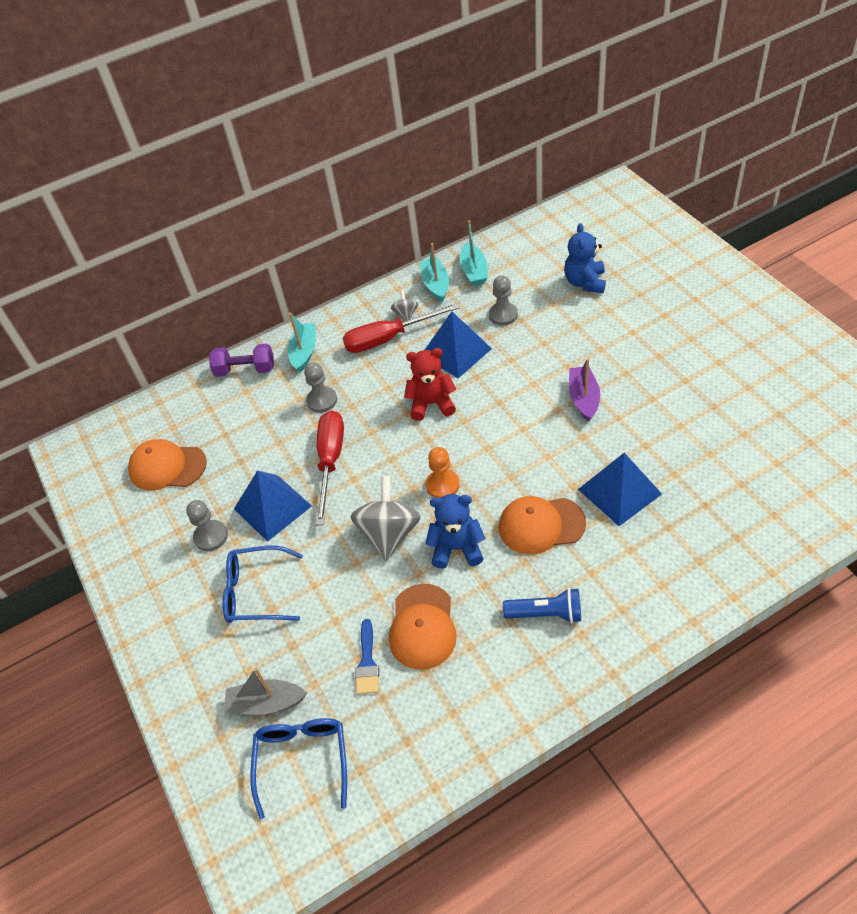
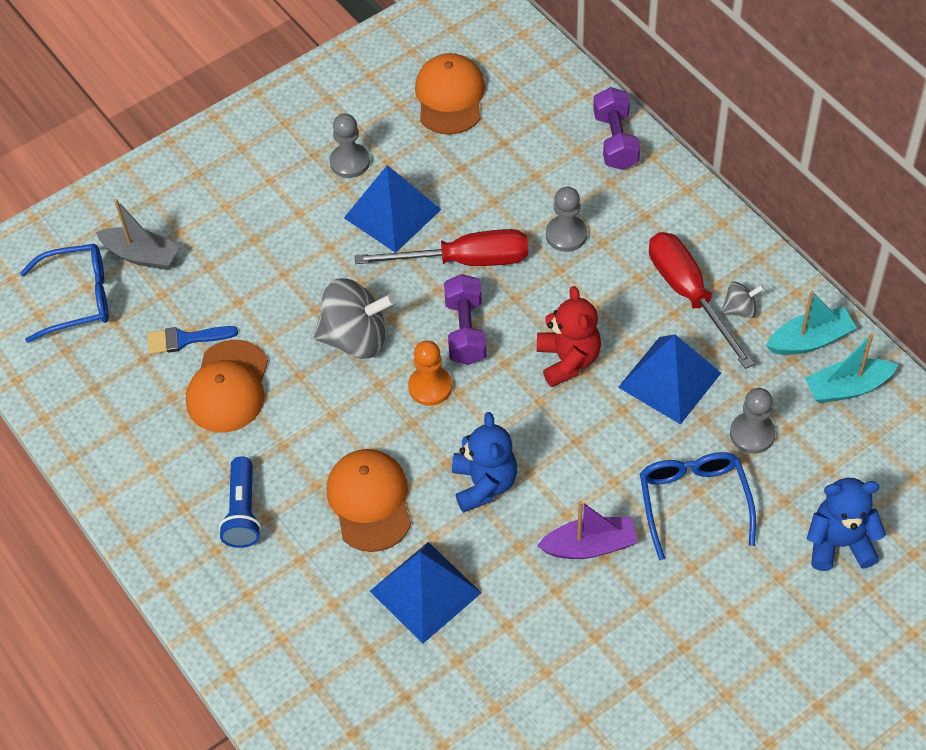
camera: 80 degrees right, 5 degrees up
(256, 592) = (275, 220): blue glasses -> blue glasses (693, 501)
(266, 703) = (141, 255): grey boat -> grey boat turned 120 degrees clockwise
(304, 352) = (654, 200): turquoise boat -> none
(395, 462) = (465, 331): none -> purple dumbbell
(422, 627) = (228, 387): orange cap -> orange cap turned 75 degrees counterclockwise
(456, 548) = (334, 411): blue teddy bear -> blue teddy bear (484, 484)

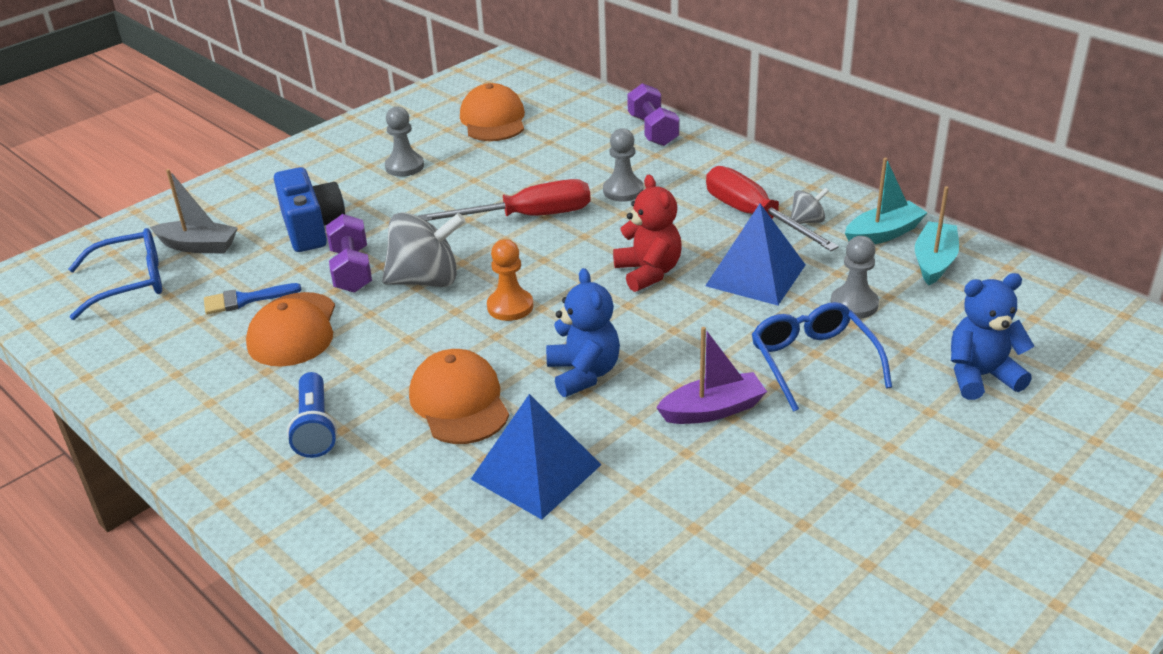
camera: 10 degrees left, 20 degrees down
(251, 245) = (312, 228): none -> blue camera
(392, 213) = (451, 194): blue pyramid -> none
(465, 331) = (539, 263): purple dumbbell -> purple dumbbell (352, 270)
(847, 388) = (934, 261): turquoise boat -> turquoise boat turned 135 degrees clockwise

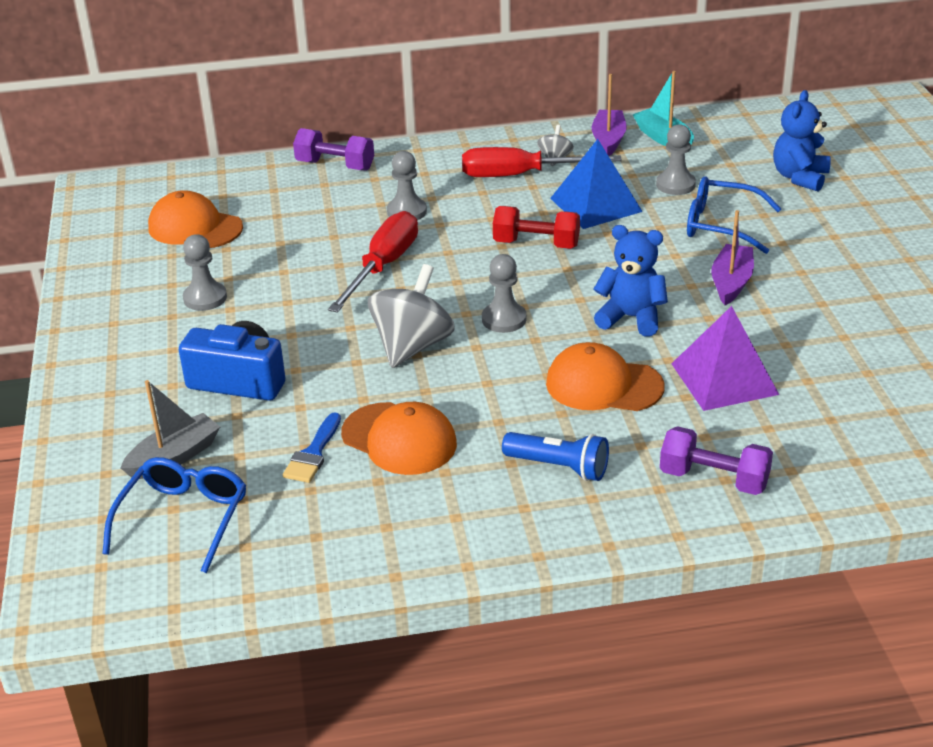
camera: 55 degrees left, 0 degrees up
(352, 270) = (344, 379): purple dumbbell -> purple dumbbell (714, 479)
(510, 306) = (504, 319): orange pawn -> grey pawn
(536, 472) = (724, 379): blue pyramid -> purple pyramid
(648, 272) = (536, 244): red teddy bear -> red dumbbell
(883, 234) = (608, 140): turquoise boat -> purple boat

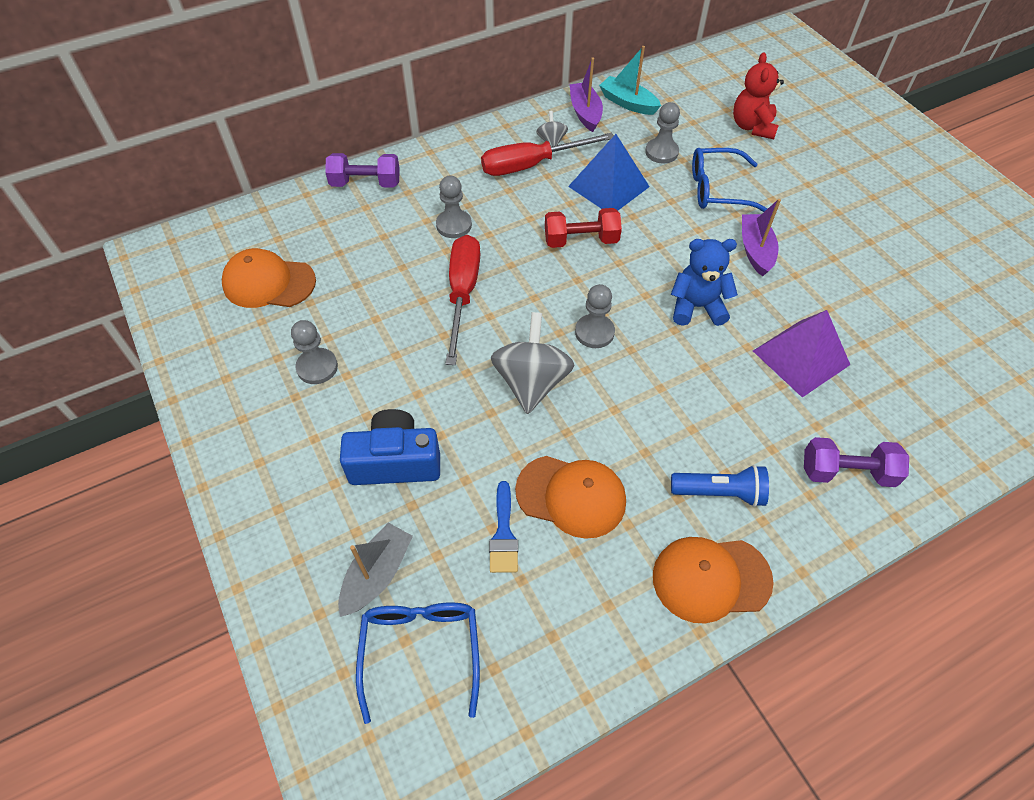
camera: 20 degrees left, 20 degrees up
(603, 385) = (711, 388): orange cap -> orange cap (711, 578)
(799, 177) = (752, 127): blue teddy bear -> red teddy bear

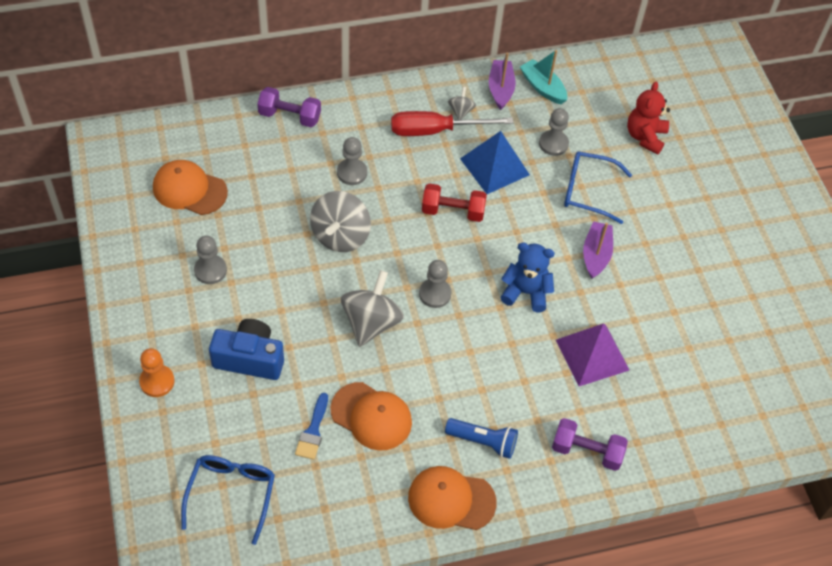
camera: 10 degrees right, 0 degrees up
(281, 521) = (157, 381): none -> orange pawn
(377, 574) = (215, 436): grey boat -> none
(463, 294) = (340, 236): red screwdriver -> grey spinning top

